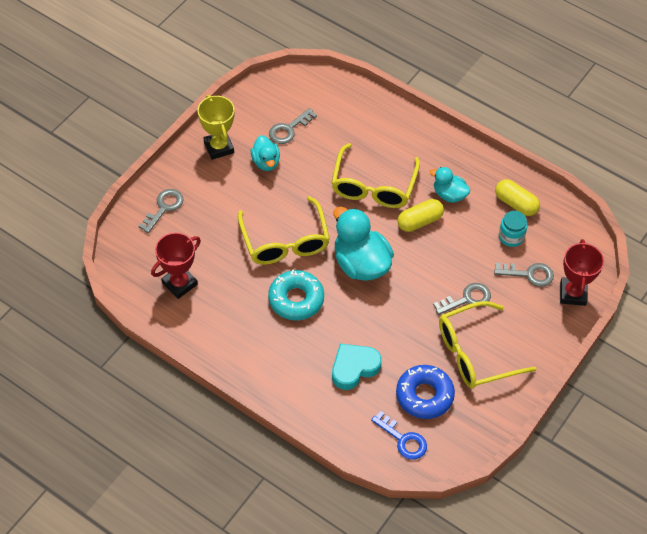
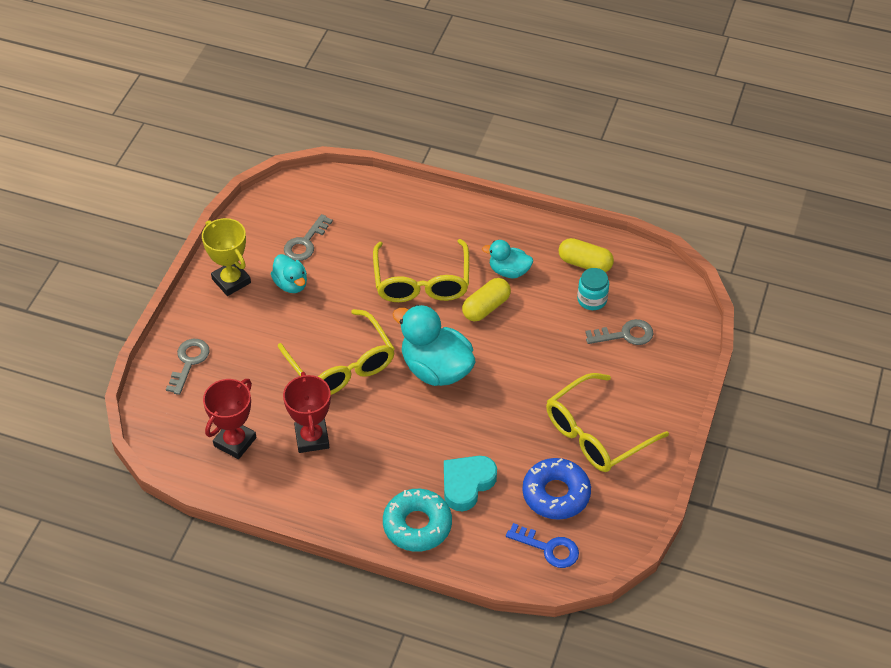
camera: 15 degrees left, 5 degrees down
(296, 299) = (376, 426): turquoise donut -> turquoise donut (417, 525)
(467, 299) = (567, 377): grey key -> none
(572, 293) = (679, 343): red trophy -> red trophy (312, 438)

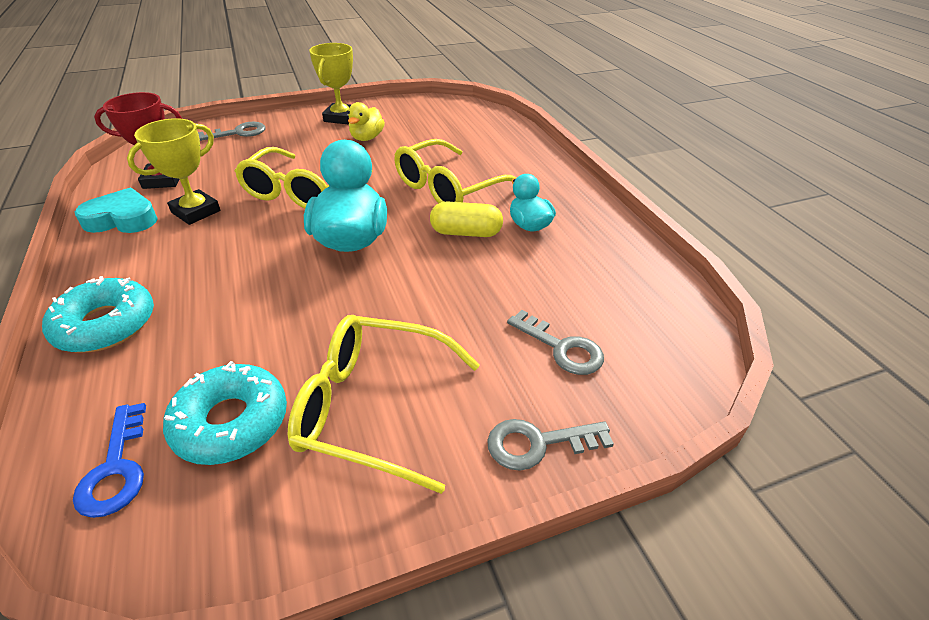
camera: 50 degrees right, 10 degrees down
(291, 284) = (367, 138): turquoise duck -> yellow duck
(305, 243) = (417, 127): grey key -> grey key (538, 443)
(312, 438) = (196, 211): red trophy -> yellow trophy
(467, 484) = (197, 333): turquoise heart -> turquoise heart (122, 219)
(556, 494) = (231, 422): blue donut -> turquoise donut
(585, 263) = (612, 266): yellow capsule -> none
(592, 299) = (573, 295): turquoise jar -> none

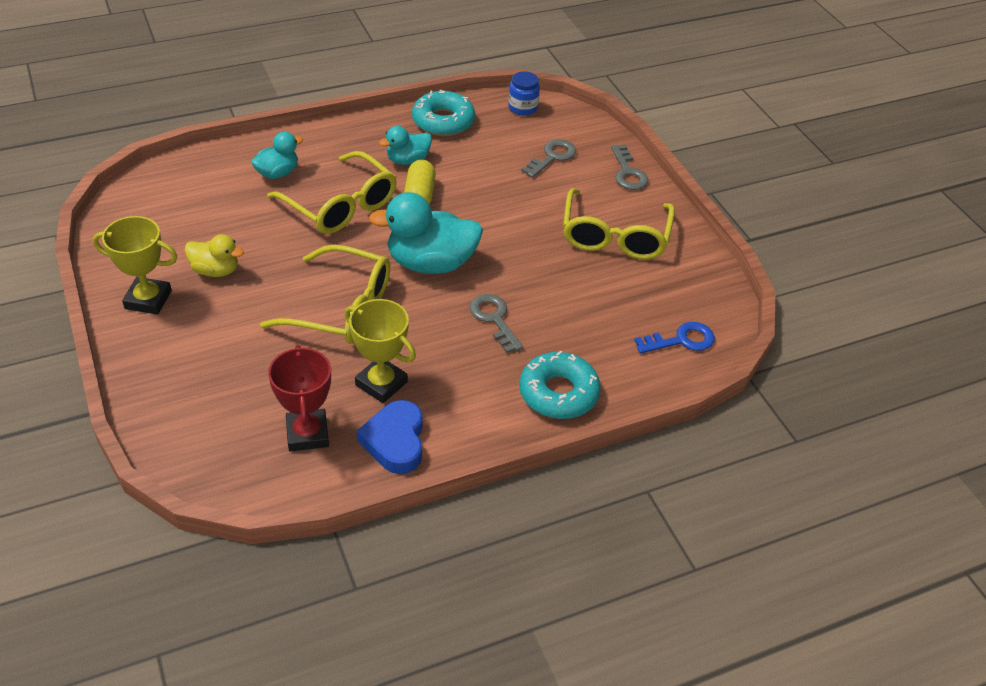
camera: 95 degrees left, 5 degrees up
(122, 219) = (395, 441): turquoise heart -> blue heart
(231, 422) = (638, 297): turquoise donut -> turquoise donut (443, 121)
(238, 133) = (178, 393): grey key -> grey key (494, 319)
(496, 157) = (278, 173): none -> turquoise duck
(677, 323) = (522, 108): none -> blue jar

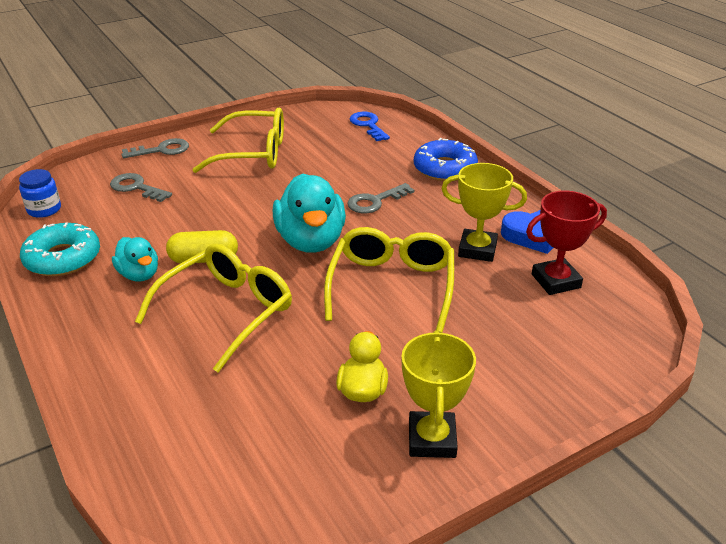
camera: 95 degrees left, 10 degrees down
(278, 173) = (165, 375): turquoise duck -> none
(381, 383) = (477, 250): yellow trophy -> yellow trophy turned 75 degrees clockwise
(558, 393) = (444, 169): turquoise donut -> blue donut

